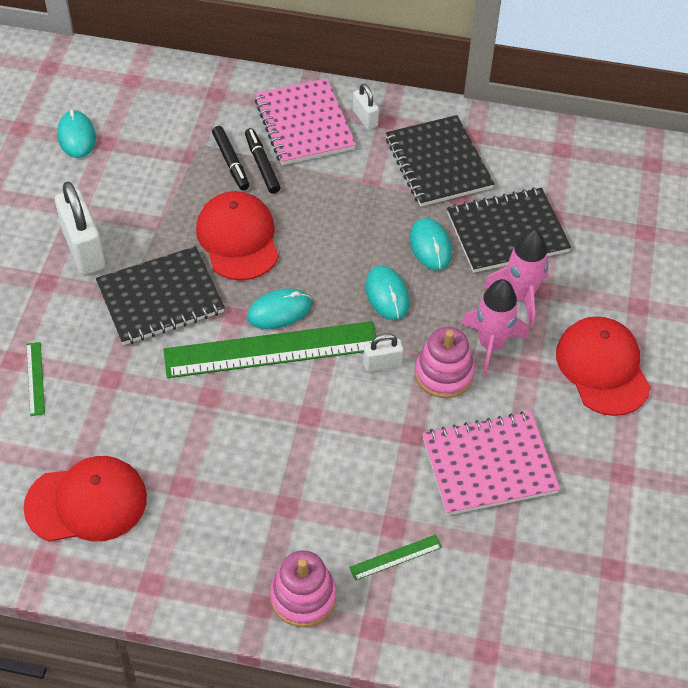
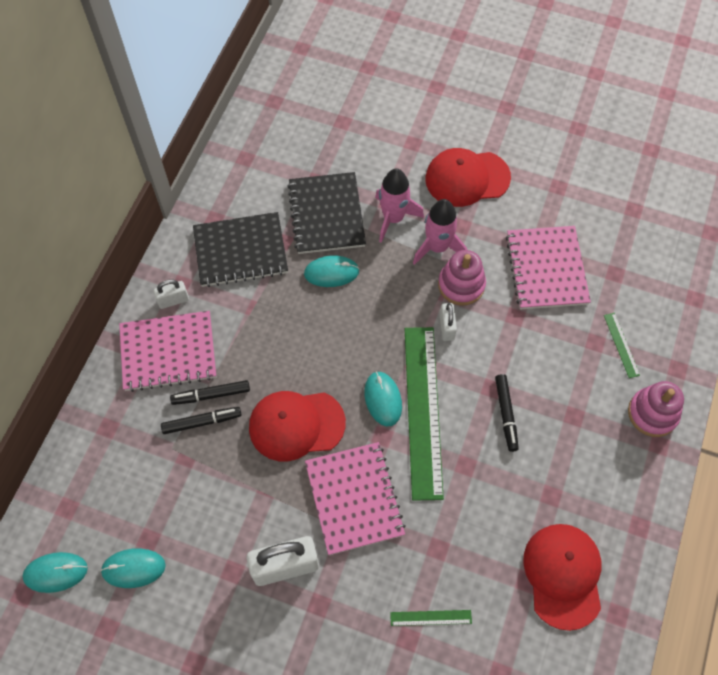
camera: 80 degrees left, 10 degrees up
(160, 298) = (354, 499): black notebook -> pink notebook
(278, 432) = (506, 414): none -> black marker
(387, 295) = (377, 313): turquoise mouse -> turquoise mouse (55, 572)

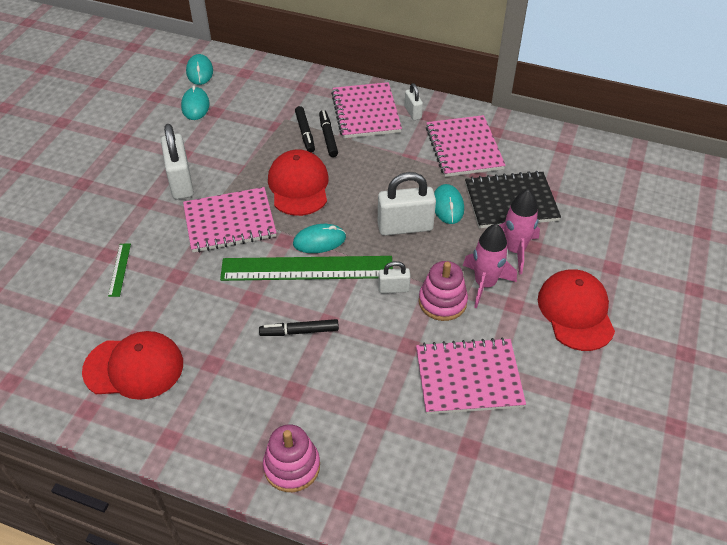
camera: 90 degrees right, 15 degrees down
(240, 251) = (464, 148): black notebook -> pink notebook
(362, 314) = (405, 227): none -> white padlock
(621, 345) = (376, 444): green ruler -> none

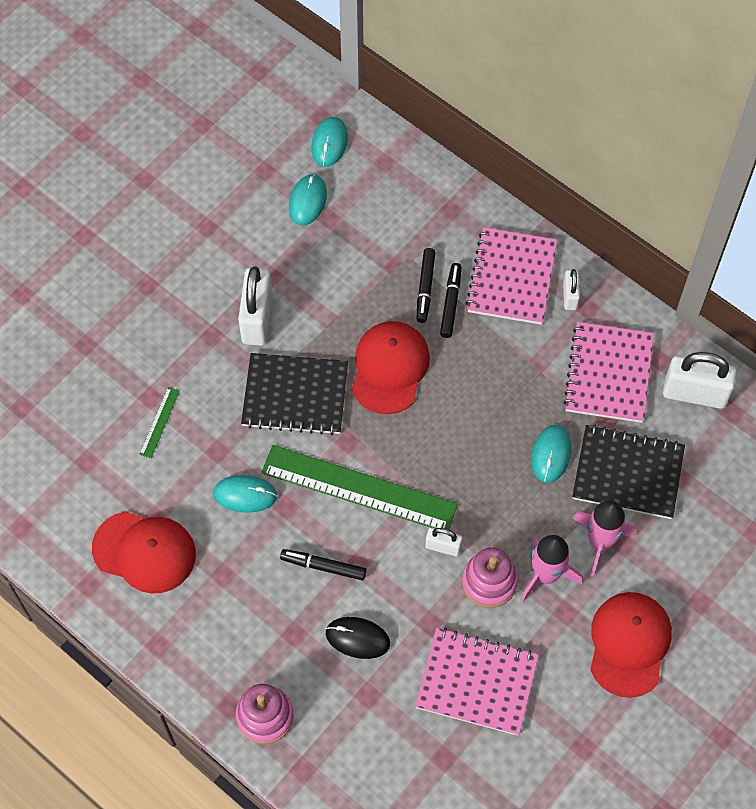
camera: 20 degrees right, 15 degrees up
(229, 222) = (295, 395): pink notebook -> black notebook
(319, 241) = (386, 455): turquoise mouse -> turquoise mouse (245, 495)
(351, 376) = (357, 638): none -> black mouse
(405, 227) = (489, 468): white padlock -> white padlock (694, 393)

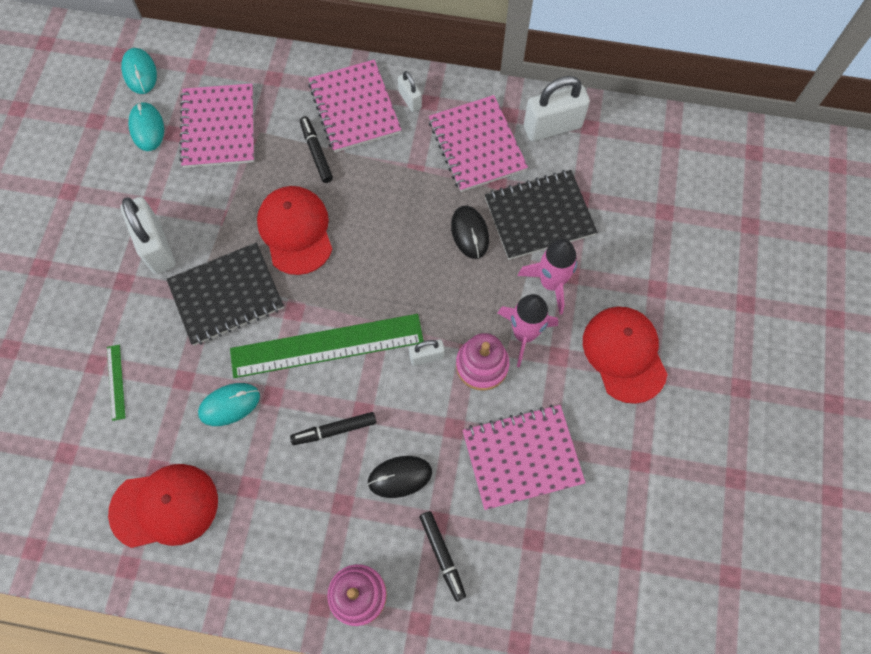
camera: 30 degrees left, 5 degrees up
(373, 233) = (219, 127): none -> pink notebook
(425, 288) = (288, 150): black marker -> black marker (442, 555)
(551, 454) = (470, 233): turquoise mouse -> black mouse

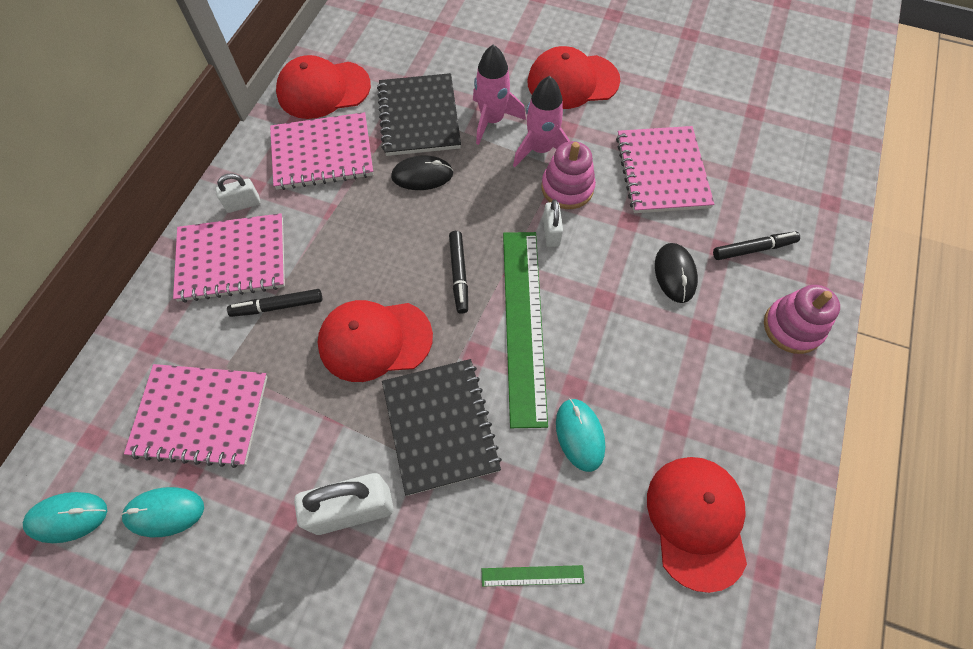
camera: 80 degrees left, 5 degrees down
(334, 430) = (621, 328): black marker -> black marker (459, 274)
(552, 127) = (323, 90): white padlock -> red cap

